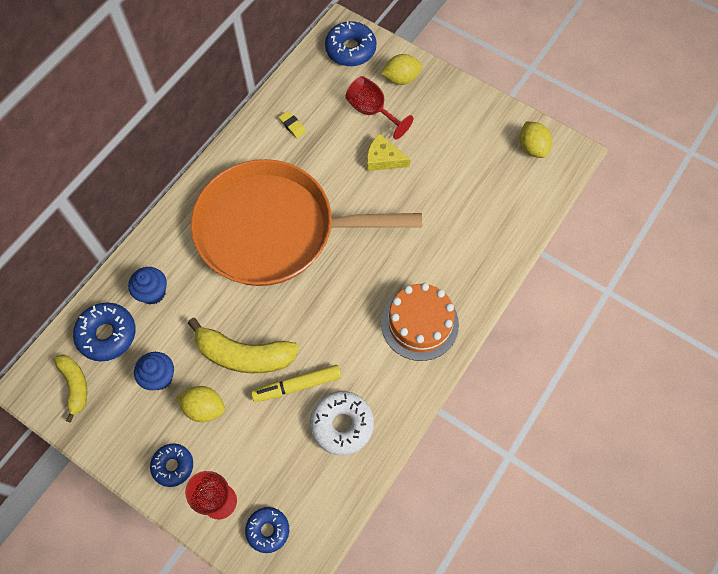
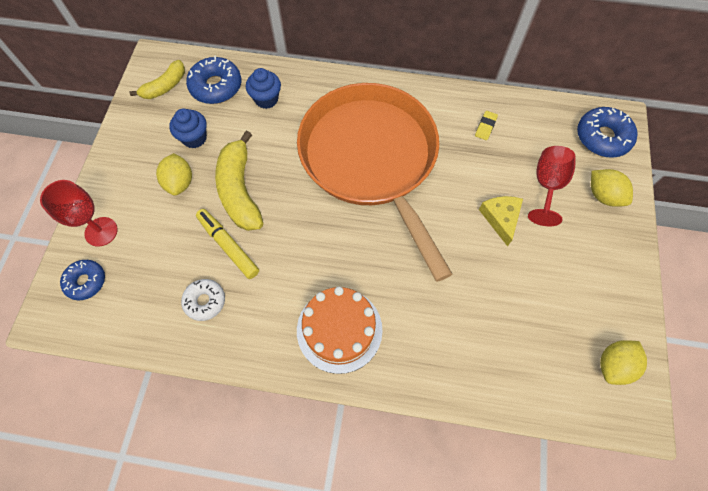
camera: 65 degrees right, 0 degrees up
(173, 466) = (121, 183): blue donut -> none
(342, 425) = (205, 301): white donut -> white donut, size x0.66

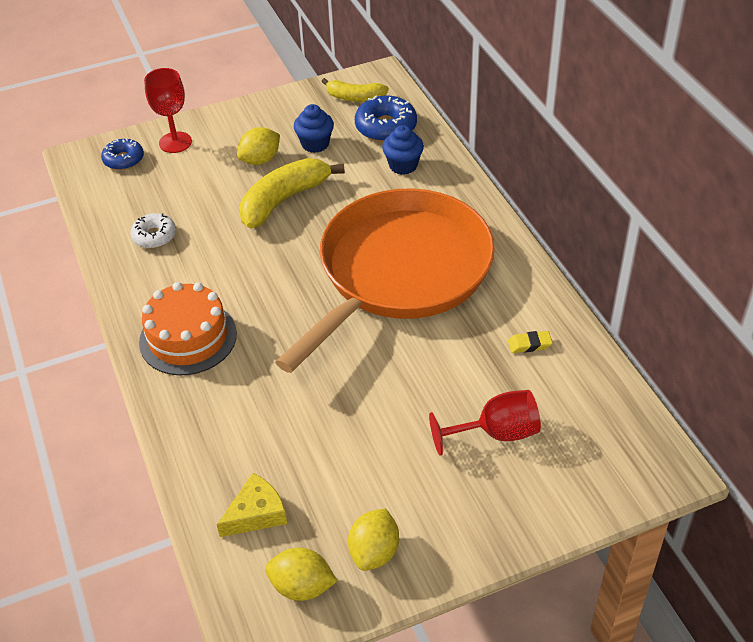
camera: 60 degrees right, 20 degrees down
(228, 246) = (220, 222): yellow marker -> none
(501, 218) = (415, 409): yellow cheese -> yellow cheese (256, 513)
(602, 137) = (621, 461): blue donut -> none
(603, 195) = (530, 494): yellow lemon -> yellow lemon (374, 552)

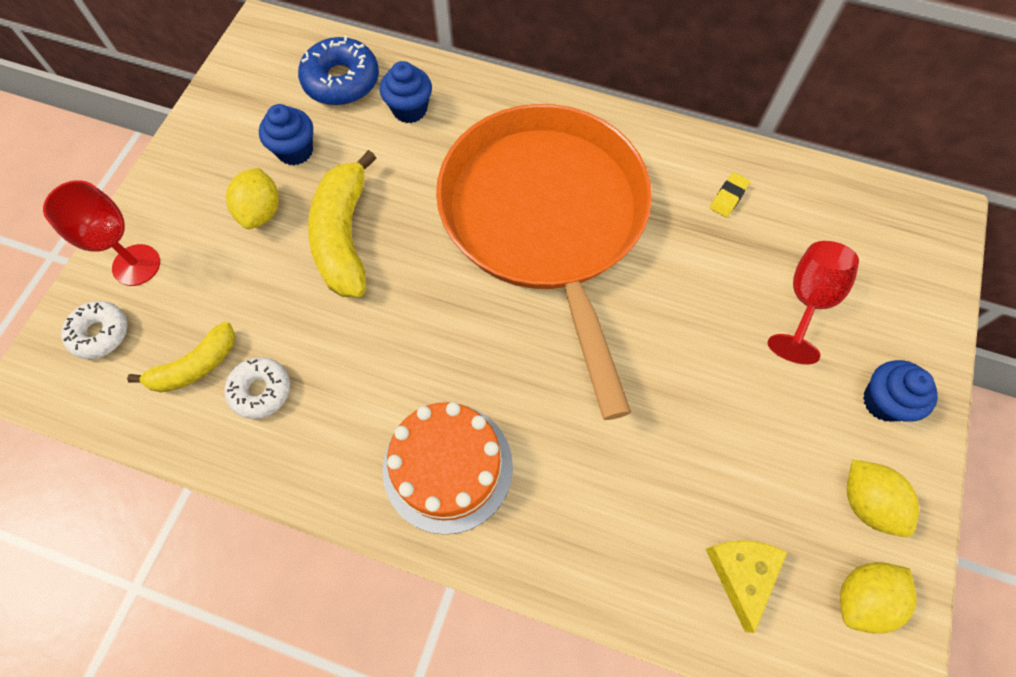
camera: 50 degrees left, 20 degrees up
(123, 160) = (100, 333): blue donut -> white donut
(355, 97) = (269, 71): yellow banana -> yellow banana (195, 366)
(464, 519) = (883, 401): none -> blue cupcake

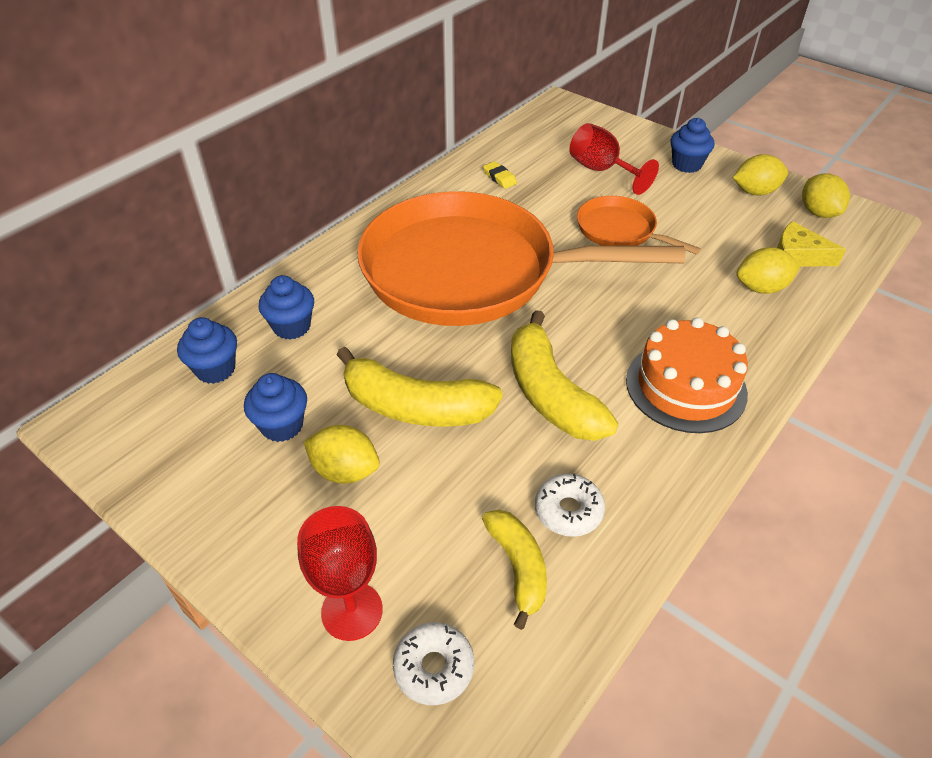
camera: 70 degrees left, 20 degrees down
(341, 81) = (215, 369): blue donut -> blue cupcake
(396, 341) = (550, 393): none -> yellow banana
(651, 531) = (761, 288): none -> yellow lemon
(690, 348) = (619, 230): none -> orange pan

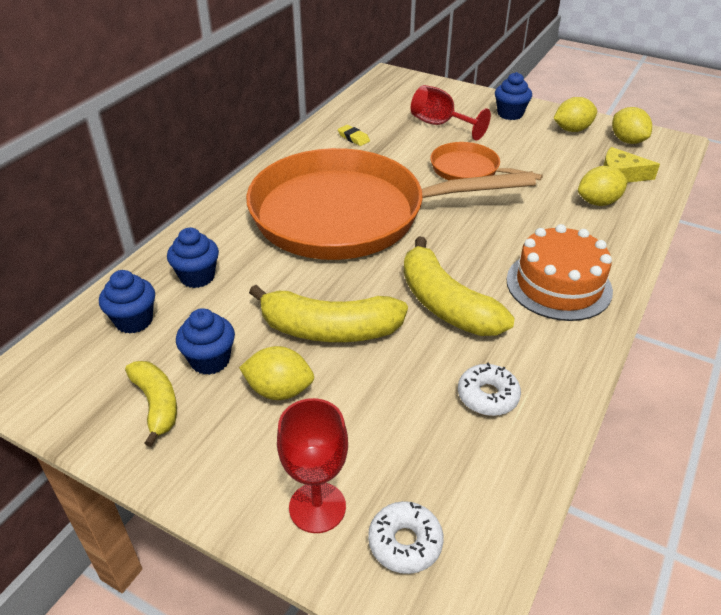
camera: 10 degrees left, 5 degrees down
(518, 567) = (457, 448): yellow banana -> yellow banana (156, 404)

